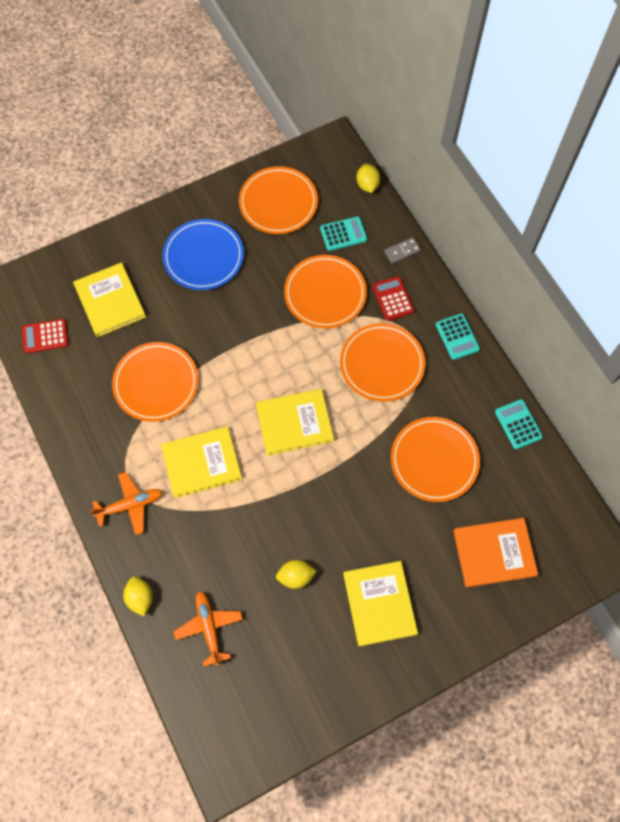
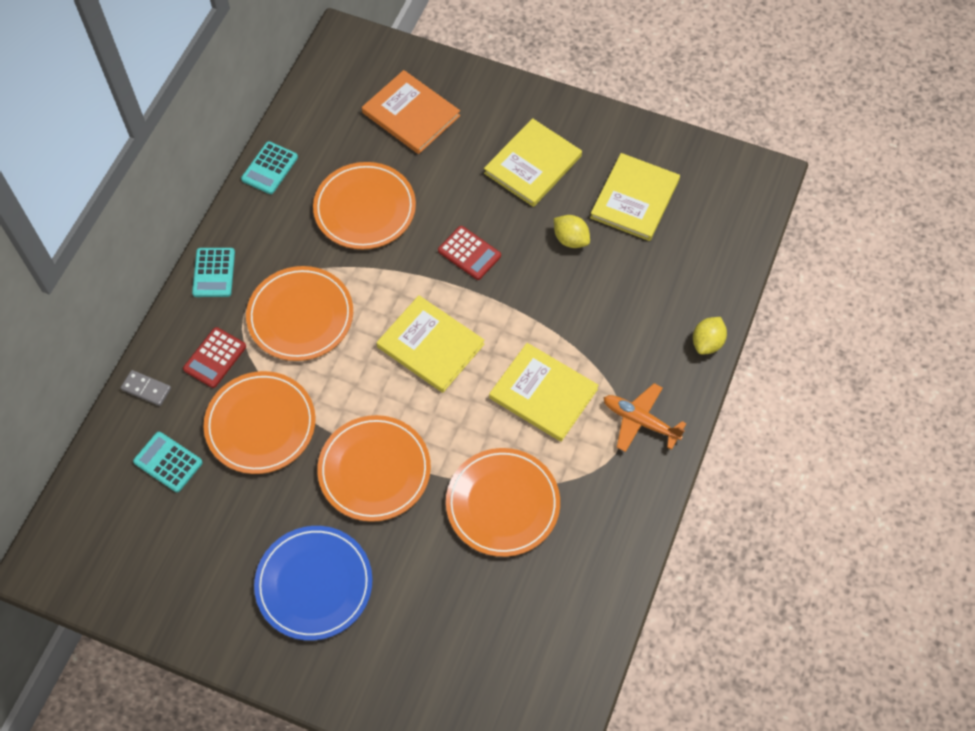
camera: 130 degrees left, 5 degrees down
(45, 336) = (553, 667): red calculator -> red calculator (469, 253)
(110, 301) = (453, 636): yellow book -> yellow book (635, 199)
(209, 627) = (676, 271): orange plane -> none
(278, 203) = (177, 562): orange plate -> orange plate (374, 470)
(367, 185) = (79, 486): yellow lemon -> none
(457, 337) = (214, 273): turquoise calculator -> turquoise calculator turned 150 degrees clockwise

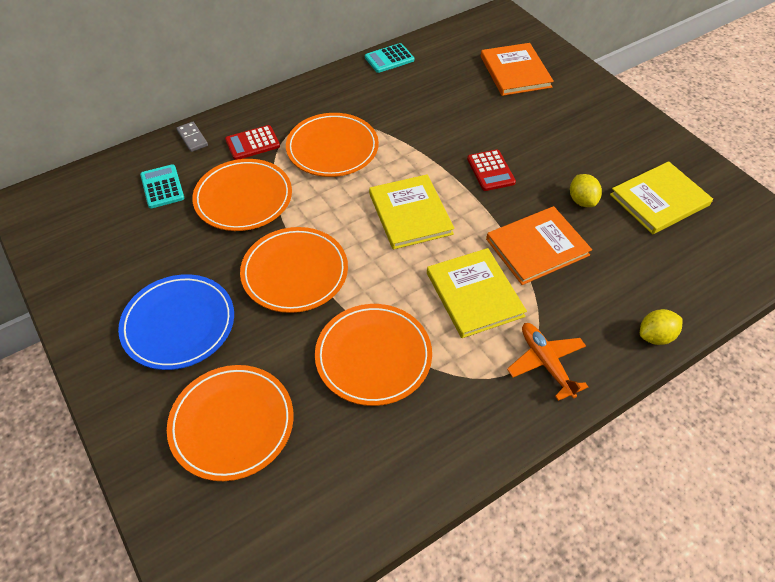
camera: 35 degrees right, 10 degrees down
(214, 273) = (299, 97): turquoise calculator -> none
(365, 209) = (434, 109): orange plate -> orange plate (232, 424)
(533, 165) = (587, 140): yellow book -> none
(563, 313) = (537, 247): none -> orange book

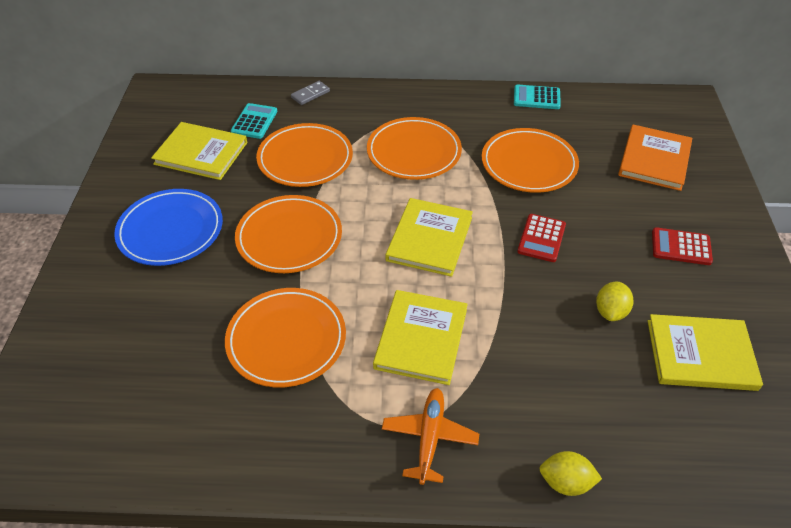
camera: 35 degrees right, 5 degrees down
(138, 240) = (201, 153): none -> yellow book
(192, 138) = (310, 94): grey domino -> grey domino turned 45 degrees clockwise
(232, 424) = (136, 326): orange plate -> orange plate (529, 164)
(252, 143) = (352, 119): red calculator -> red calculator (681, 247)
(537, 247) = (522, 330): orange book -> none

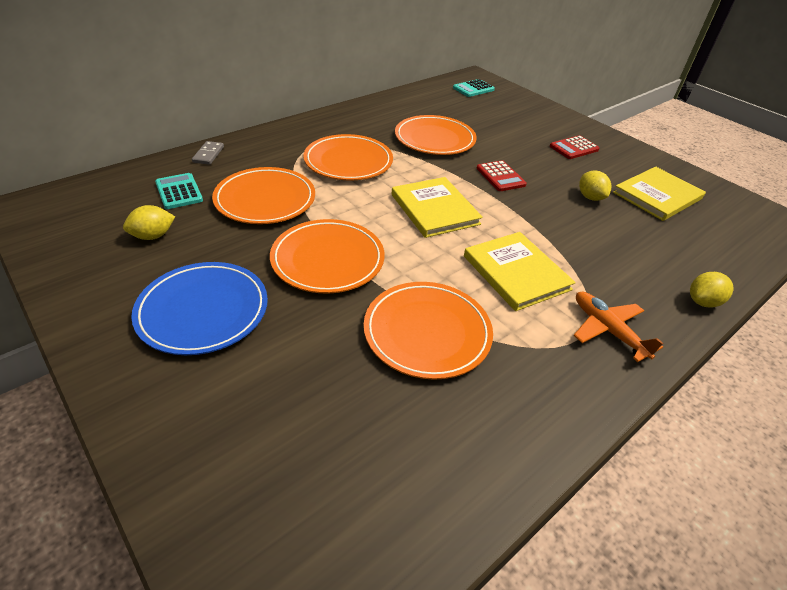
camera: 45 degrees left, 5 degrees down
(201, 153) = (153, 236): yellow book -> yellow lemon
(536, 98) = (387, 101): turquoise calculator -> turquoise calculator (473, 89)
(654, 160) = (499, 110): orange book -> none

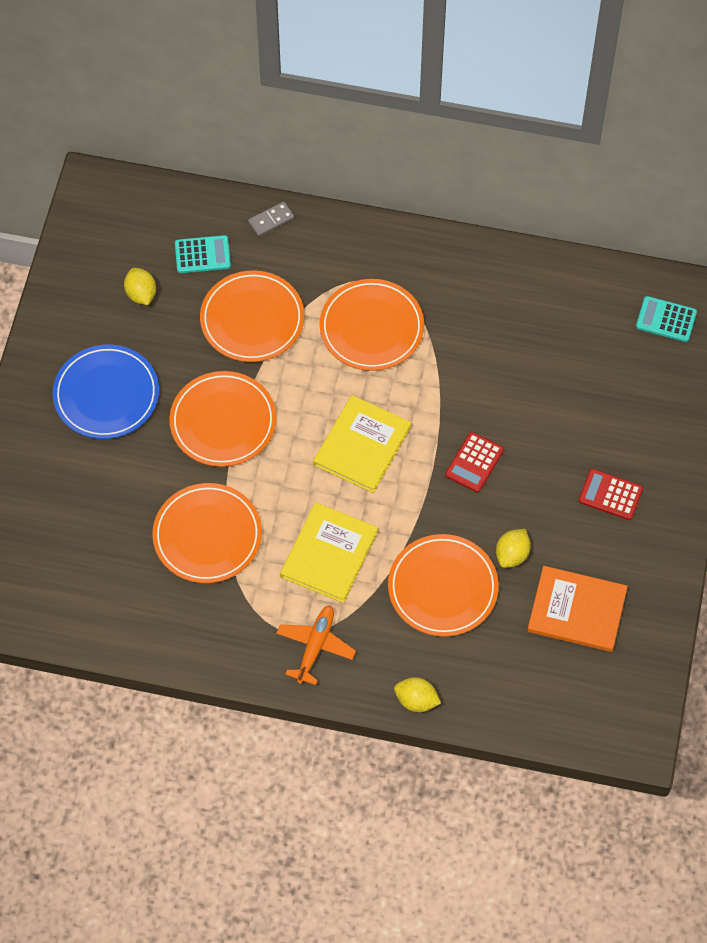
camera: 55 degrees right, 20 degrees up
(153, 236) = (141, 294): yellow lemon -> yellow lemon turned 45 degrees clockwise
(179, 192) = (202, 255): turquoise calculator -> turquoise calculator turned 60 degrees clockwise
(434, 139) = (492, 364): orange plate -> orange plate (443, 588)
(657, 196) = (577, 611): yellow book -> orange book

